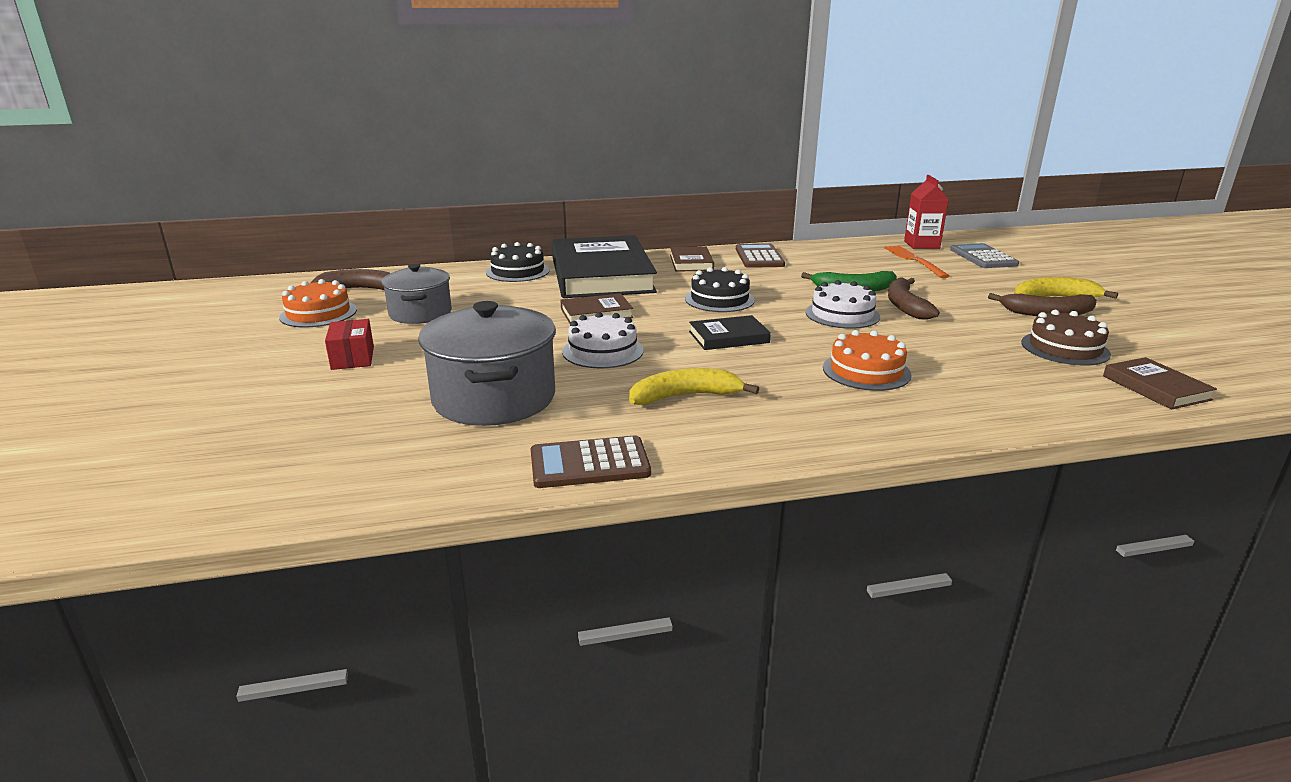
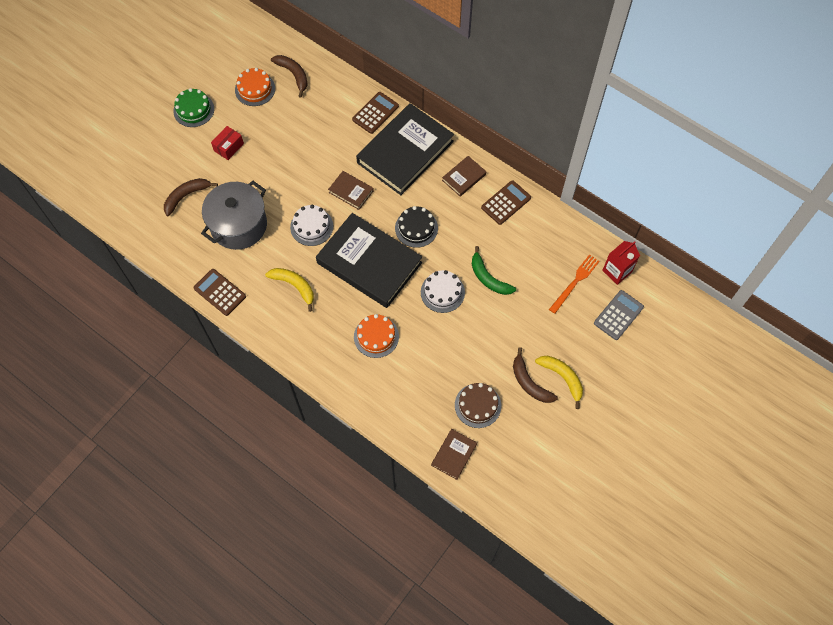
camera: 50 degrees right, 40 degrees up
(233, 359) = (194, 110): none -> green cake
(420, 313) = (289, 125): grey pot -> none
(517, 271) = (375, 113): black cake -> brown calculator
(728, 337) = (369, 263): black book -> black book, size x2.26
(905, 306) = (482, 314): brown banana -> brown banana (186, 196)

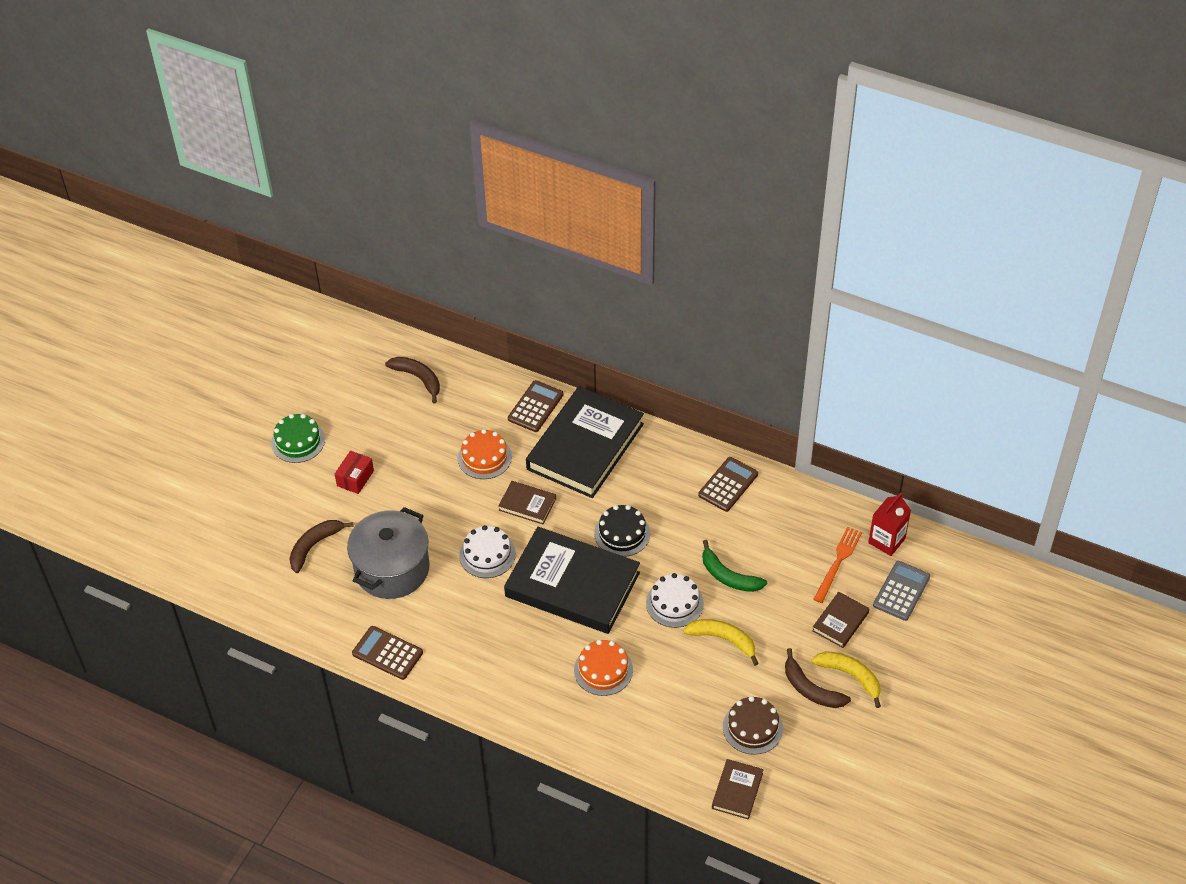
camera: 10 degrees left, 15 degrees down
(255, 89) = (372, 404): orange cake -> orange cake (484, 457)
(294, 286) = (483, 629): yellow banana -> yellow banana (723, 639)
(464, 177) = (667, 464): brown book -> brown book (840, 622)

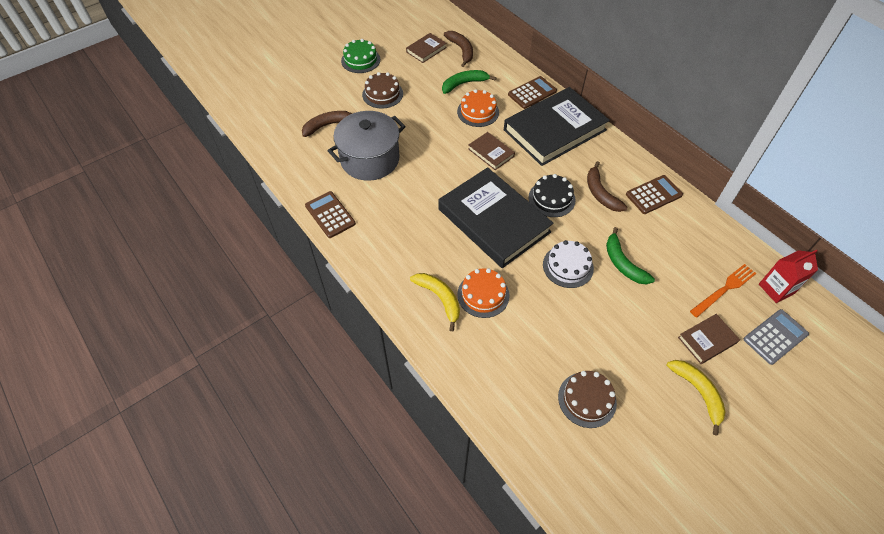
camera: 25 degrees right, 5 degrees up
(355, 478) = (382, 94): red box -> brown cake
(447, 425) = (464, 84): none -> green banana
(487, 554) = (442, 175): white cake -> none
(723, 639) = (595, 312): yellow banana -> yellow banana (440, 299)
(737, 791) = (546, 452): brown book -> brown book (426, 50)
(810, 689) = (655, 388): brown banana -> brown banana (600, 193)

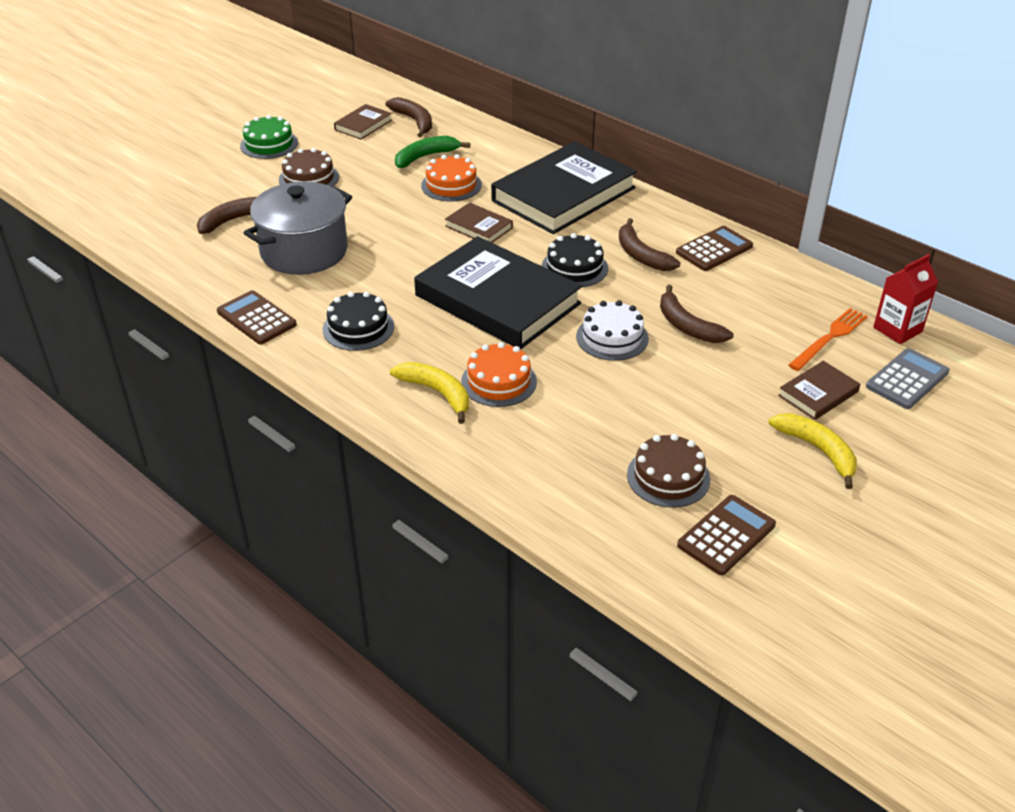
camera: 10 degrees left, 15 degrees down
(396, 233) = (358, 328): none -> black cake
(532, 93) = (524, 158): brown calculator -> brown calculator (726, 535)
(622, 263) = (687, 326): green banana -> brown banana

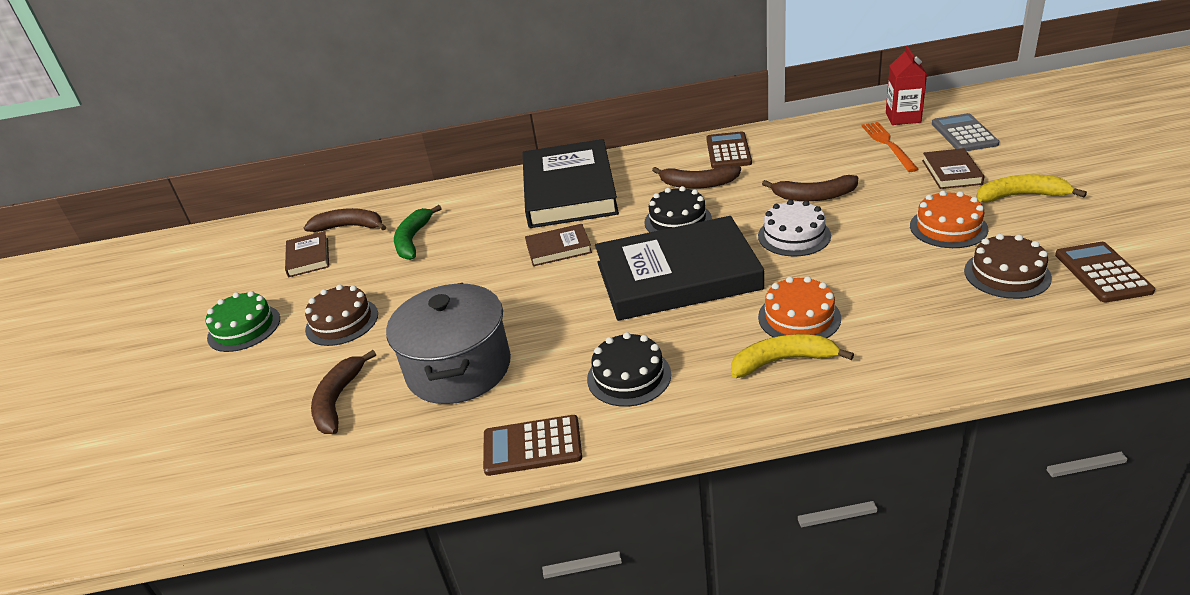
camera: 45 degrees left, 5 degrees down
(451, 185) = (476, 241): orange cake -> orange cake (948, 227)

